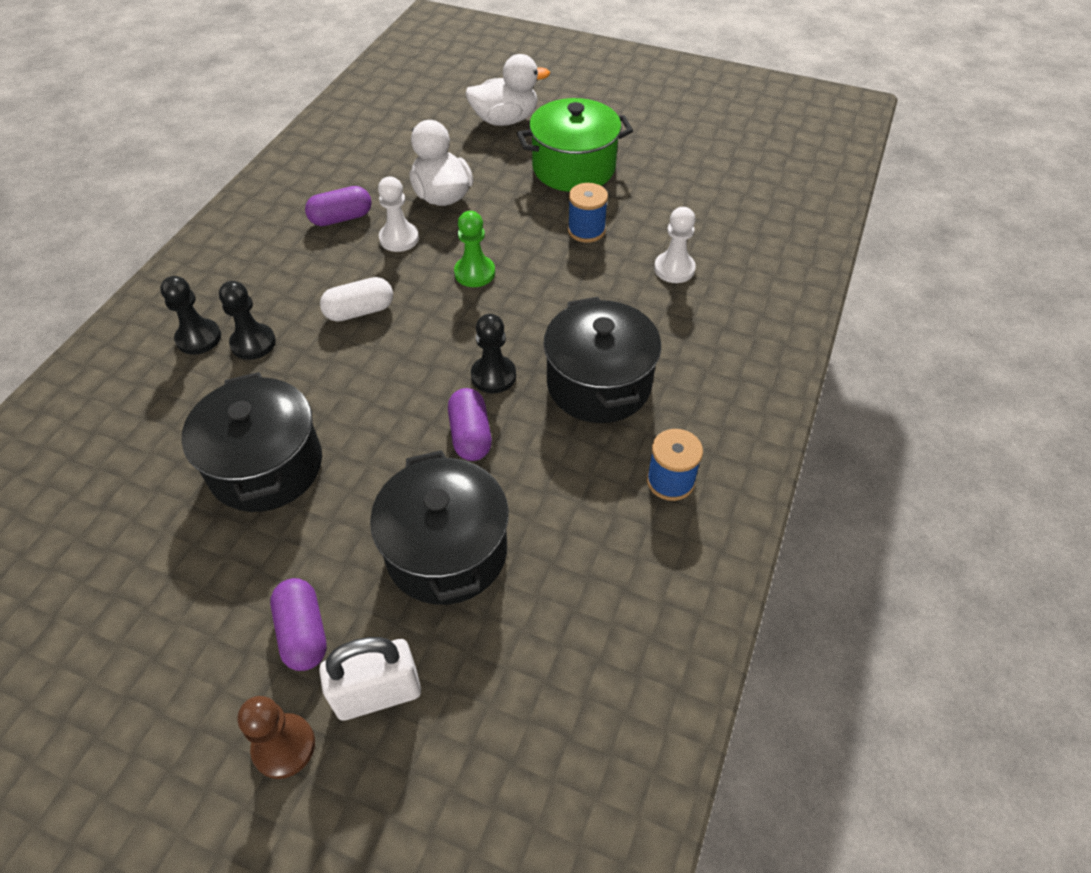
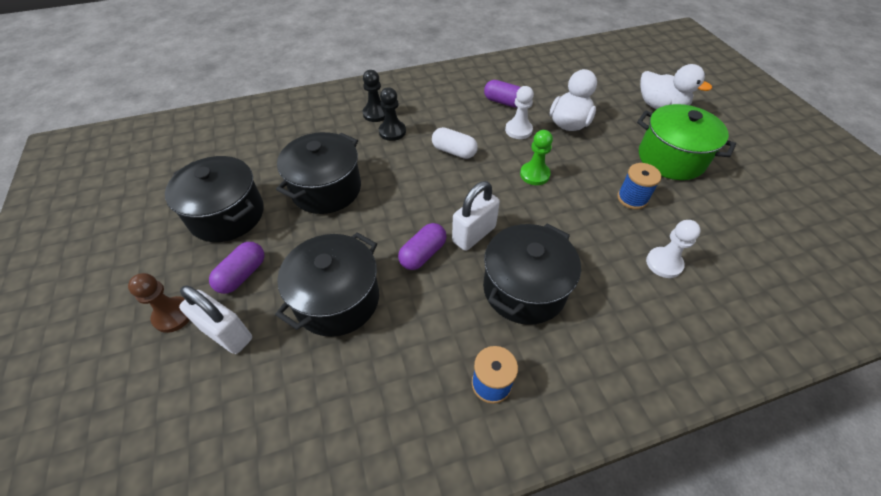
camera: 50 degrees right, 0 degrees up
(176, 601) = (227, 215): none -> black pot
(493, 376) = (474, 234): black pawn -> white padlock

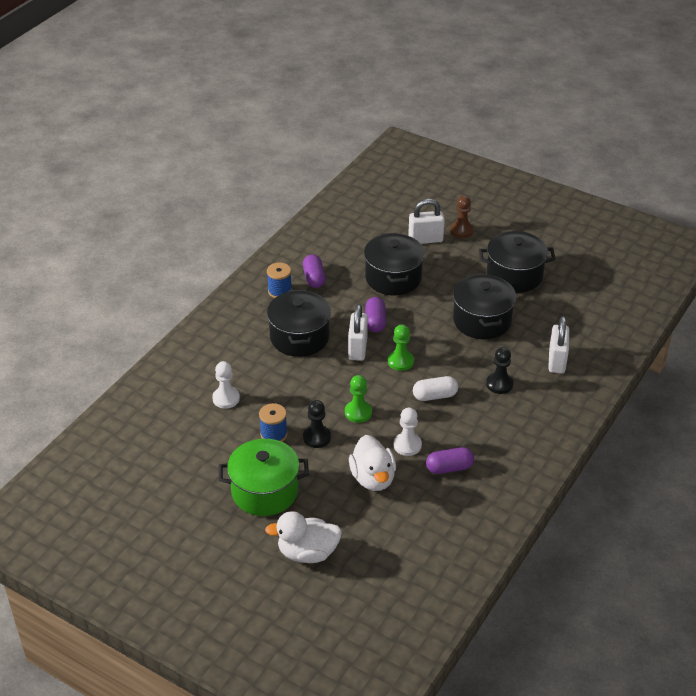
camera: 140 degrees right, 10 degrees down
(242, 274) = (457, 260): purple capsule -> purple capsule (314, 278)
(326, 123) = (556, 361): none -> white padlock
(376, 113) = (533, 391): black pawn -> black pawn (317, 437)
(447, 196) = (400, 361): none -> green pawn

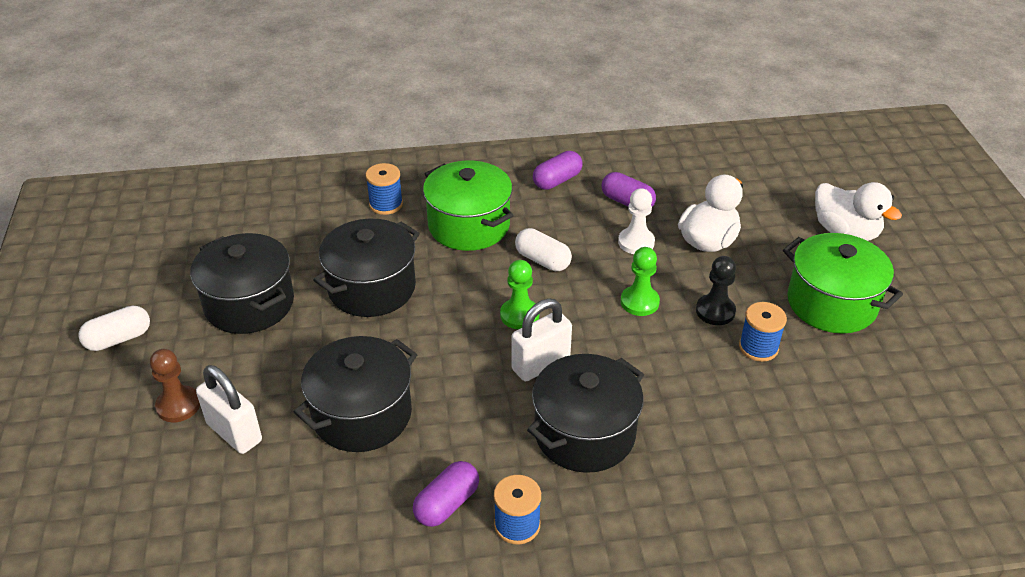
camera: 130 degrees left, 0 degrees up
(226, 398) = (769, 429): white pawn -> none
(375, 322) = (473, 378): purple capsule -> purple capsule (557, 180)
(499, 384) = (469, 225): black pawn -> green pot
(530, 228) = (118, 339): none -> white capsule
(556, 361) = (386, 204): white padlock -> blue spool

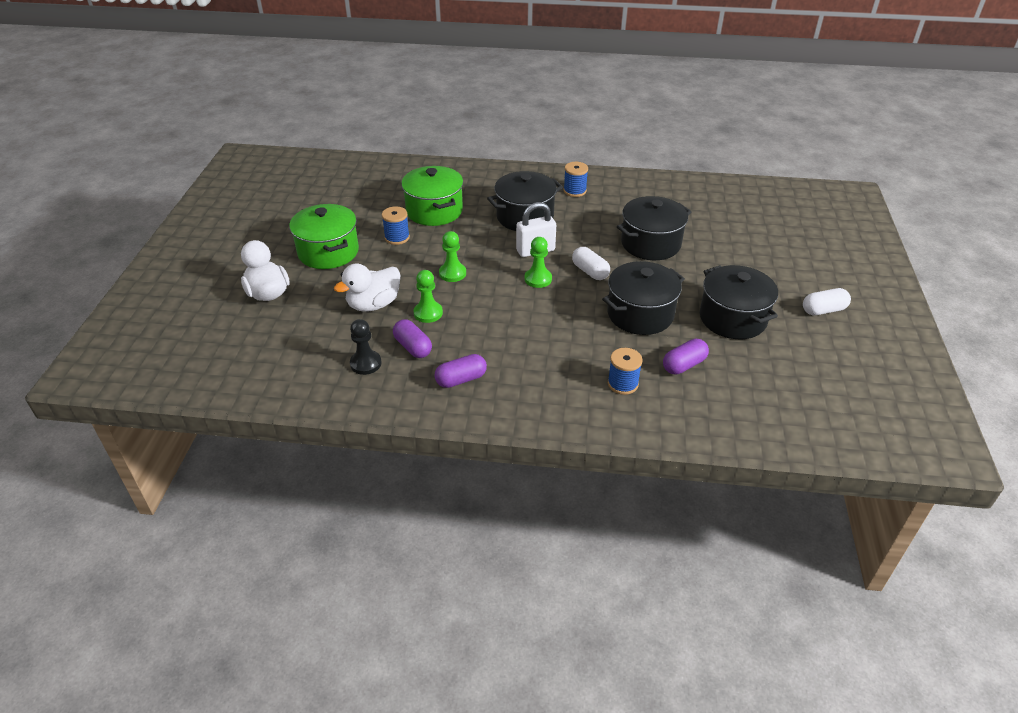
camera: 165 degrees left, 0 degrees up
(178, 405) = (766, 265): brown pawn -> none
(234, 432) = (727, 247): white padlock -> none
(447, 504) = (608, 202): purple capsule -> purple capsule (684, 365)
(469, 225) = (554, 350): green pot -> green pot (434, 211)
(542, 260) = (506, 312): white capsule -> white capsule (590, 272)
(636, 242) = (428, 313): white pawn -> green pawn
(715, 311) = (407, 260): black pawn -> black pawn (365, 363)

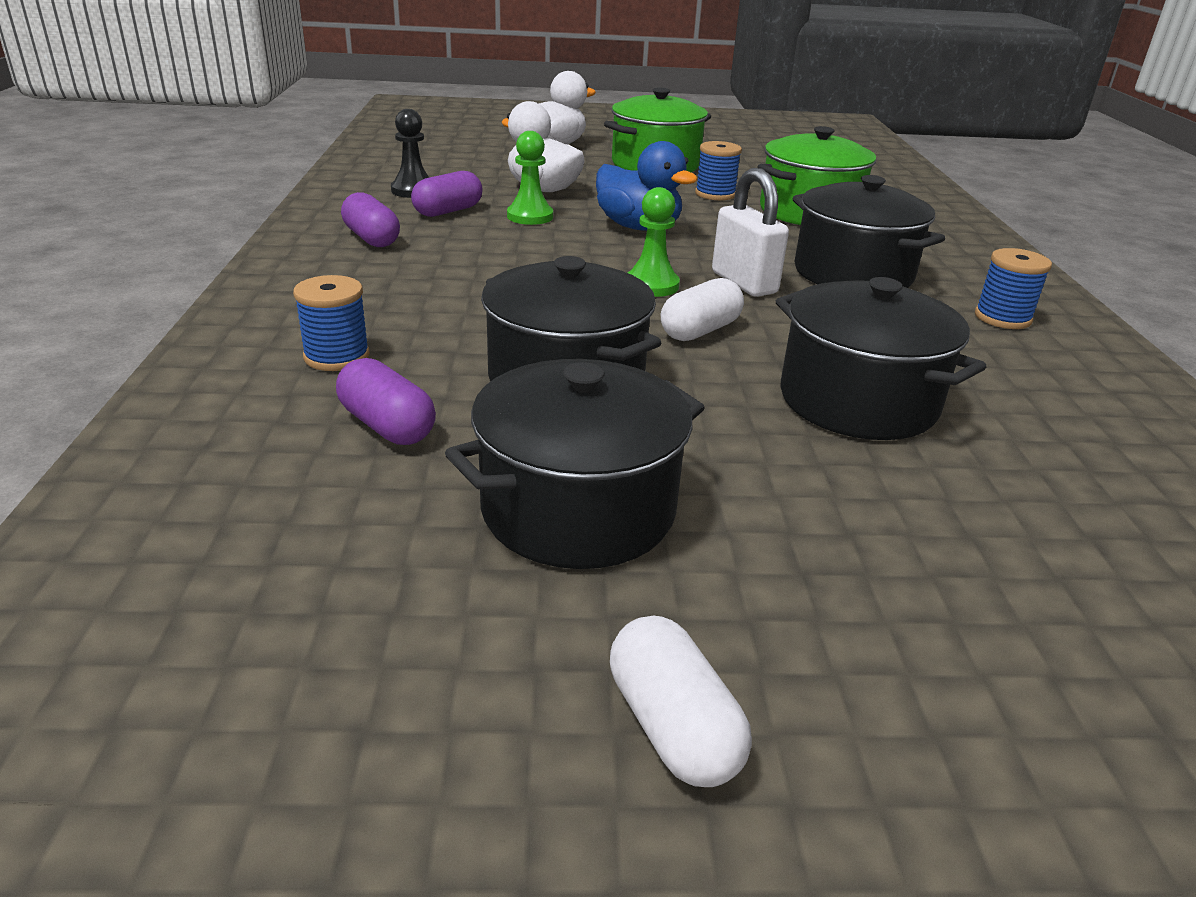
camera: 80 degrees right, 10 degrees down
(452, 273) = (638, 227): green pawn -> blue duck

